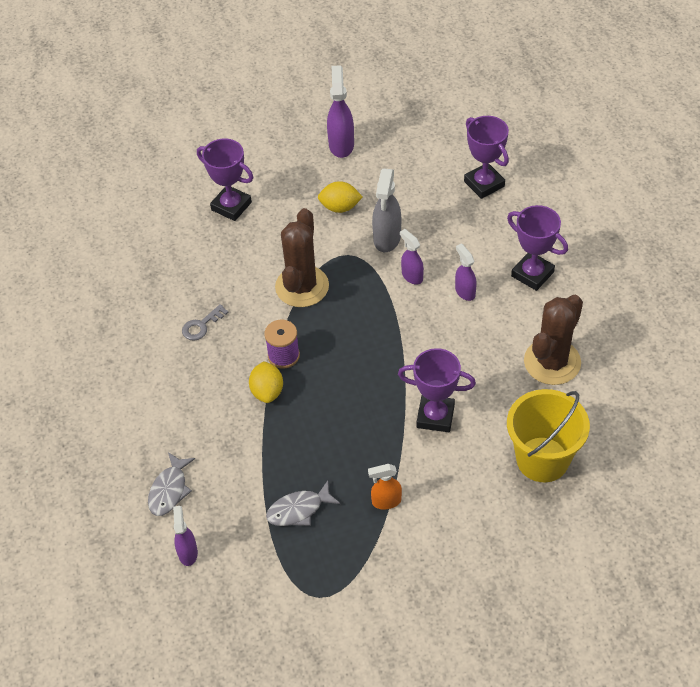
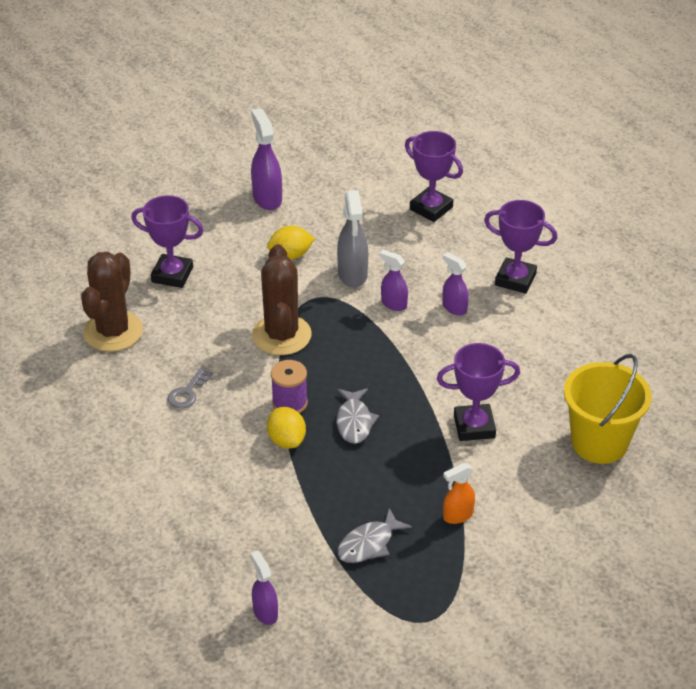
camera: 20 degrees left, 10 degrees down
(169, 490) = (219, 557): grey fish -> grey fish (354, 422)
(552, 362) = (570, 354): brown cactus -> brown cactus (113, 332)

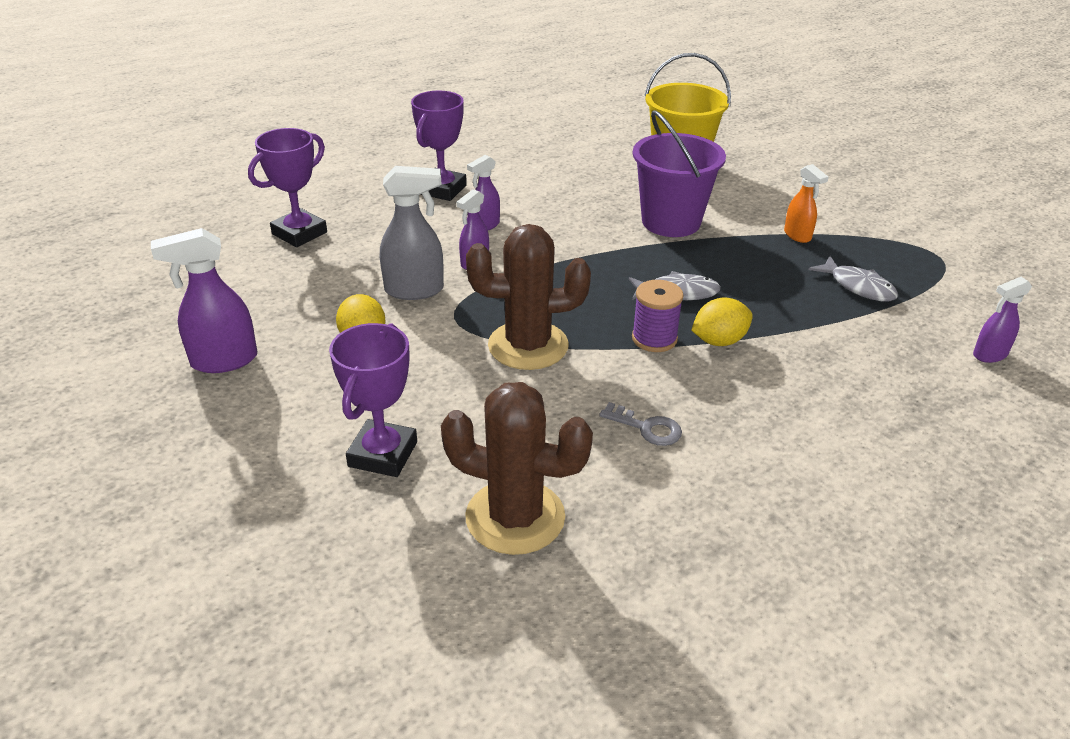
camera: 90 degrees left, 5 degrees down
(474, 426) = (671, 222): purple trophy -> purple bucket

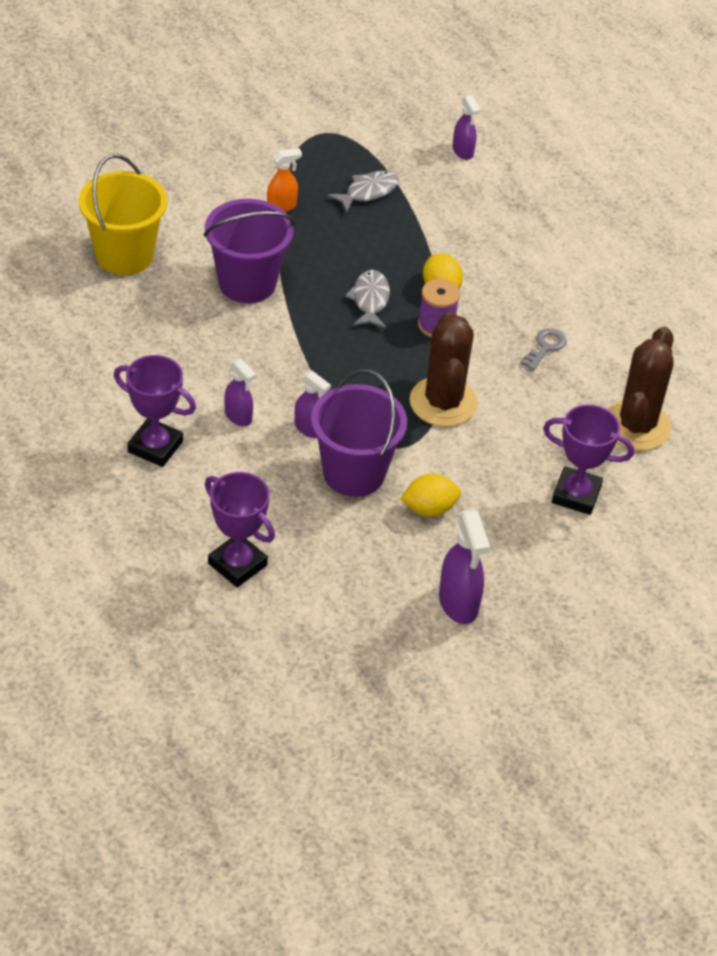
camera: 90 degrees left, 10 degrees up
(415, 290) = (354, 473): grey spray bottle -> purple bucket

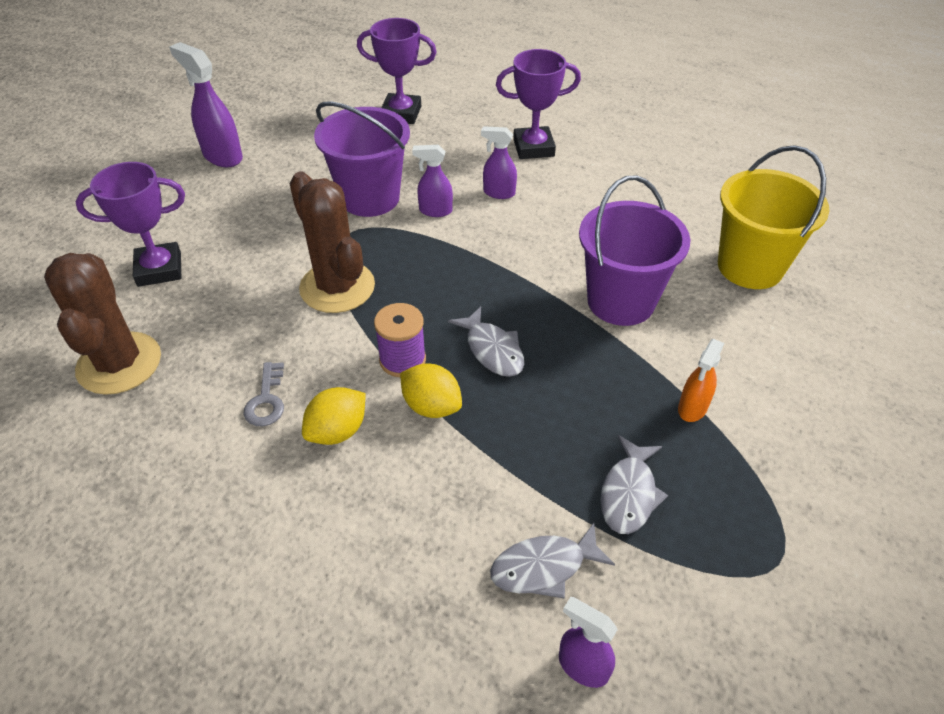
camera: 150 degrees right, 0 degrees up
(429, 509) = (288, 202): yellow lemon -> yellow lemon (337, 431)
(446, 189) = (544, 567): none -> grey fish

